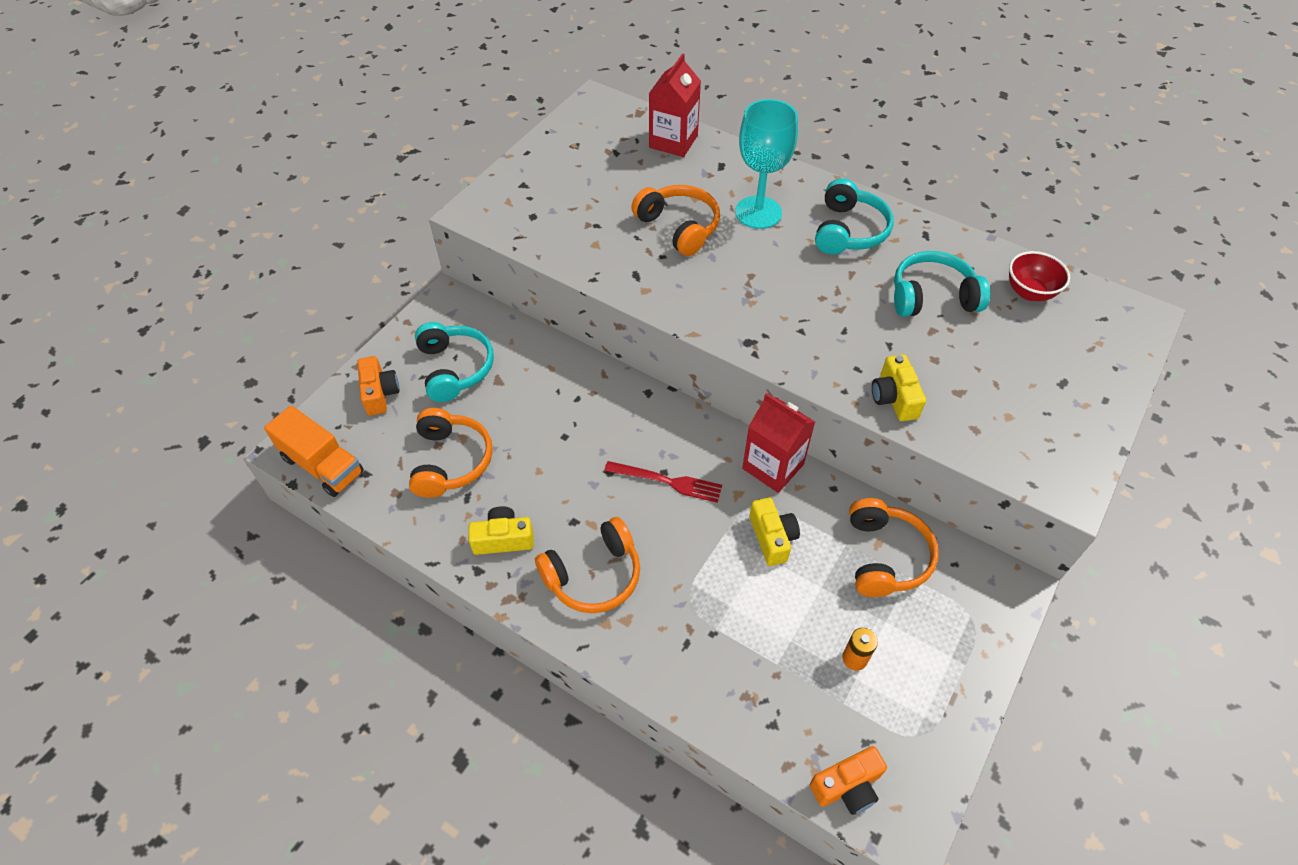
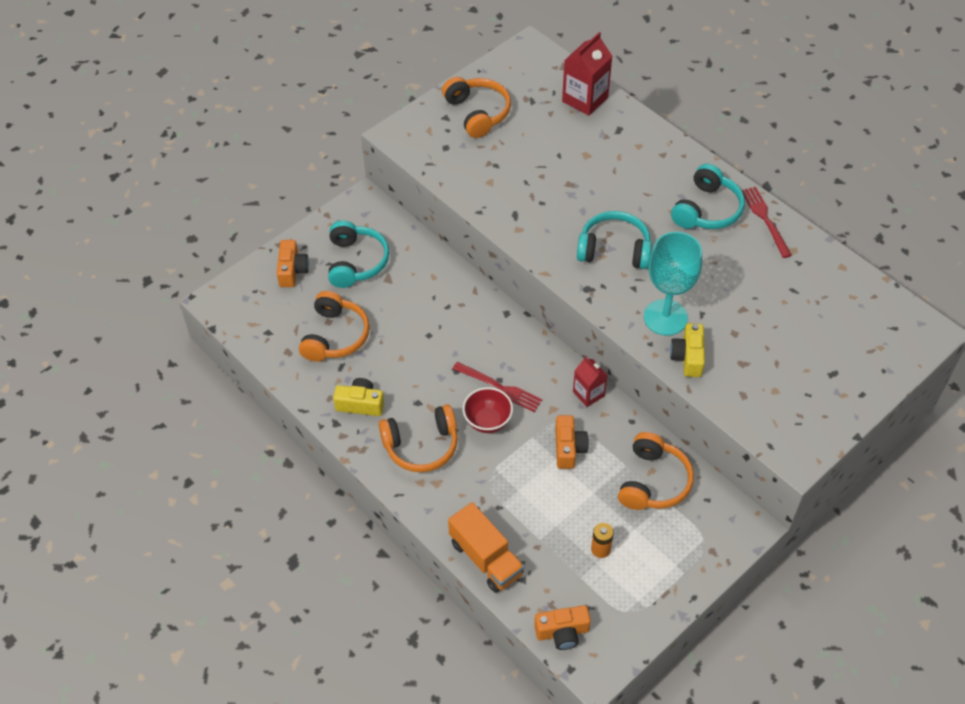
camera: 15 degrees right, 0 degrees up
(322, 465) = (237, 319): orange truck -> orange truck (486, 558)
(679, 227) = (564, 179): orange headphones -> orange headphones (478, 113)
(758, 212) = (635, 179): turquoise goblet -> turquoise goblet (665, 317)
(772, 538) = (568, 448): yellow camera -> orange camera
(773, 466) = (588, 394): red carton -> red carton, size x0.62
(915, 229) = (765, 219): none -> red fork
(932, 297) = (755, 281): turquoise headphones -> turquoise headphones (614, 249)
(1029, 292) = (840, 293): red bowl -> red bowl (487, 421)

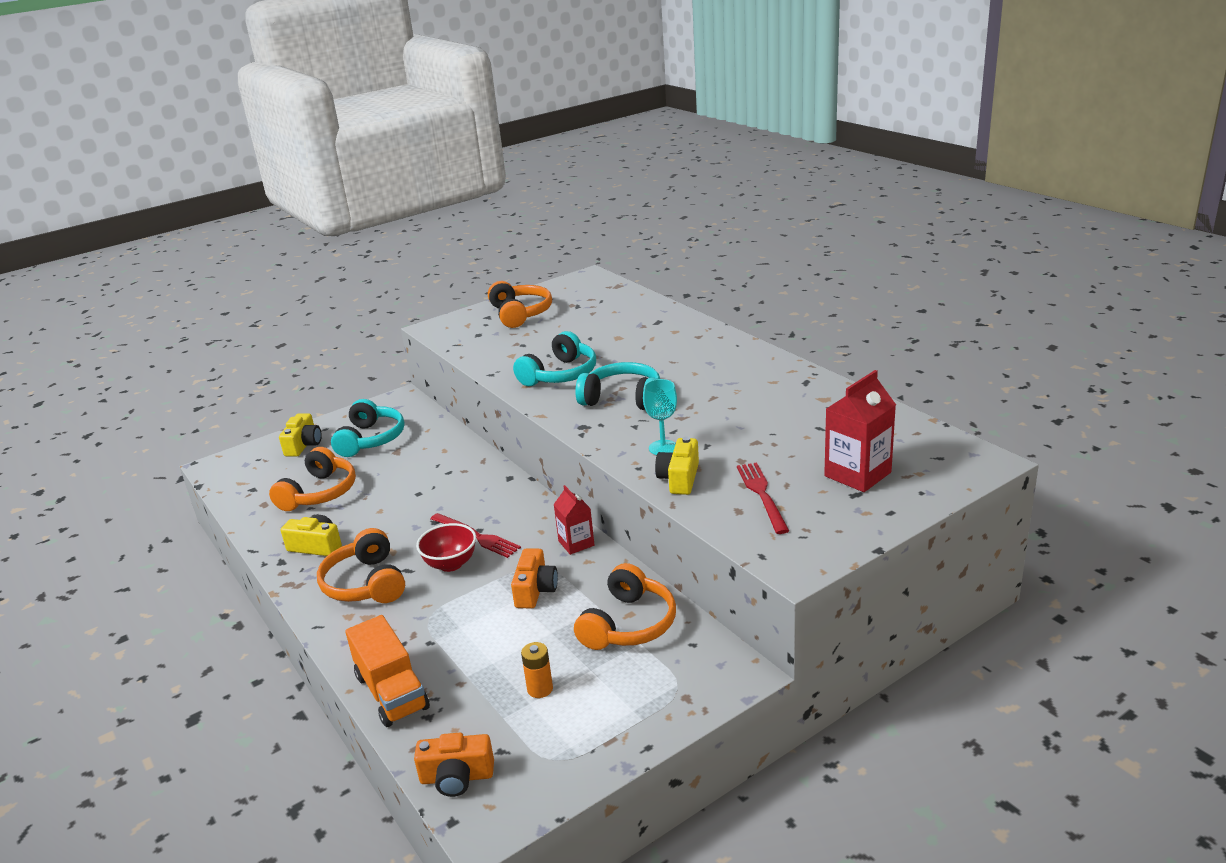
camera: 10 degrees right, 25 degrees down
(292, 270) = (304, 445): orange camera -> yellow camera
(421, 446) = (365, 583): orange headphones -> orange headphones turned 75 degrees clockwise
(585, 99) = (630, 304): red carton -> red carton (857, 474)
(665, 317) = (663, 448): turquoise goblet -> turquoise goblet, size x0.56
(707, 210) = (735, 371): turquoise headphones -> turquoise headphones (560, 374)
(765, 219) = (798, 377): red fork -> red fork (762, 494)

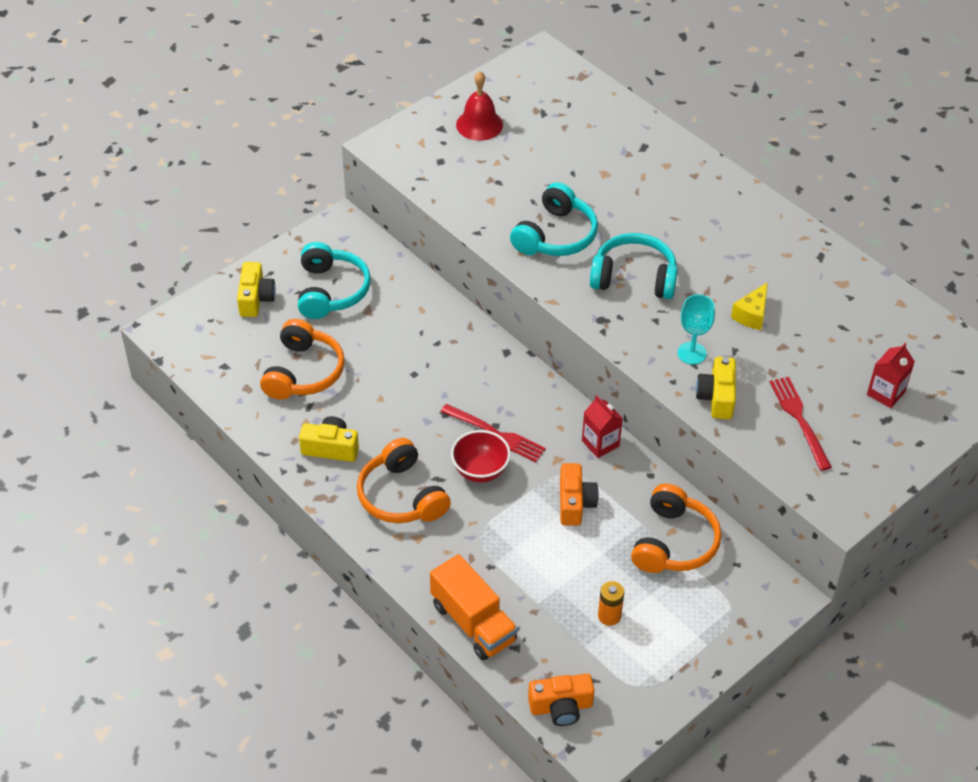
camera: 10 degrees left, 20 degrees up
(520, 314) = (479, 124): orange headphones -> red bell
(729, 421) = (751, 315): none -> yellow cheese
(857, 474) = (885, 393): red carton -> red carton, size x0.62

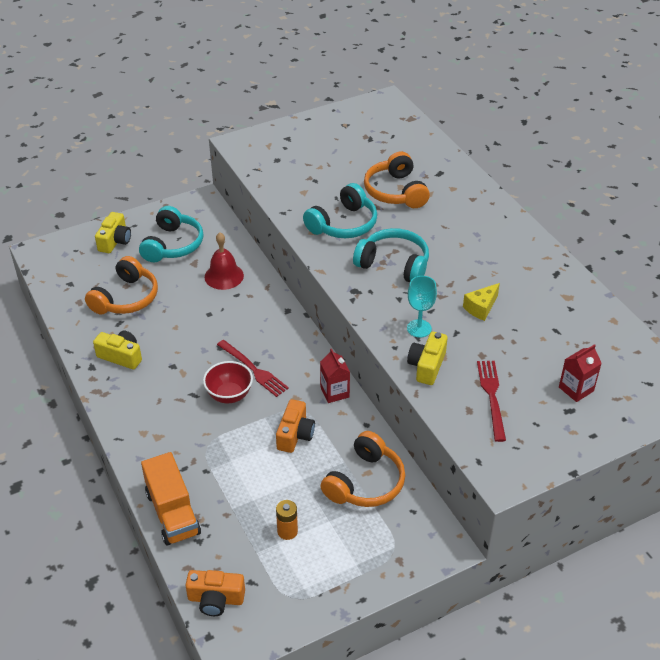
camera: 15 degrees right, 5 degrees down
(401, 496) = (159, 402): orange headphones -> orange headphones (395, 192)
(479, 124) = (317, 140): red bell -> red bell (224, 276)

